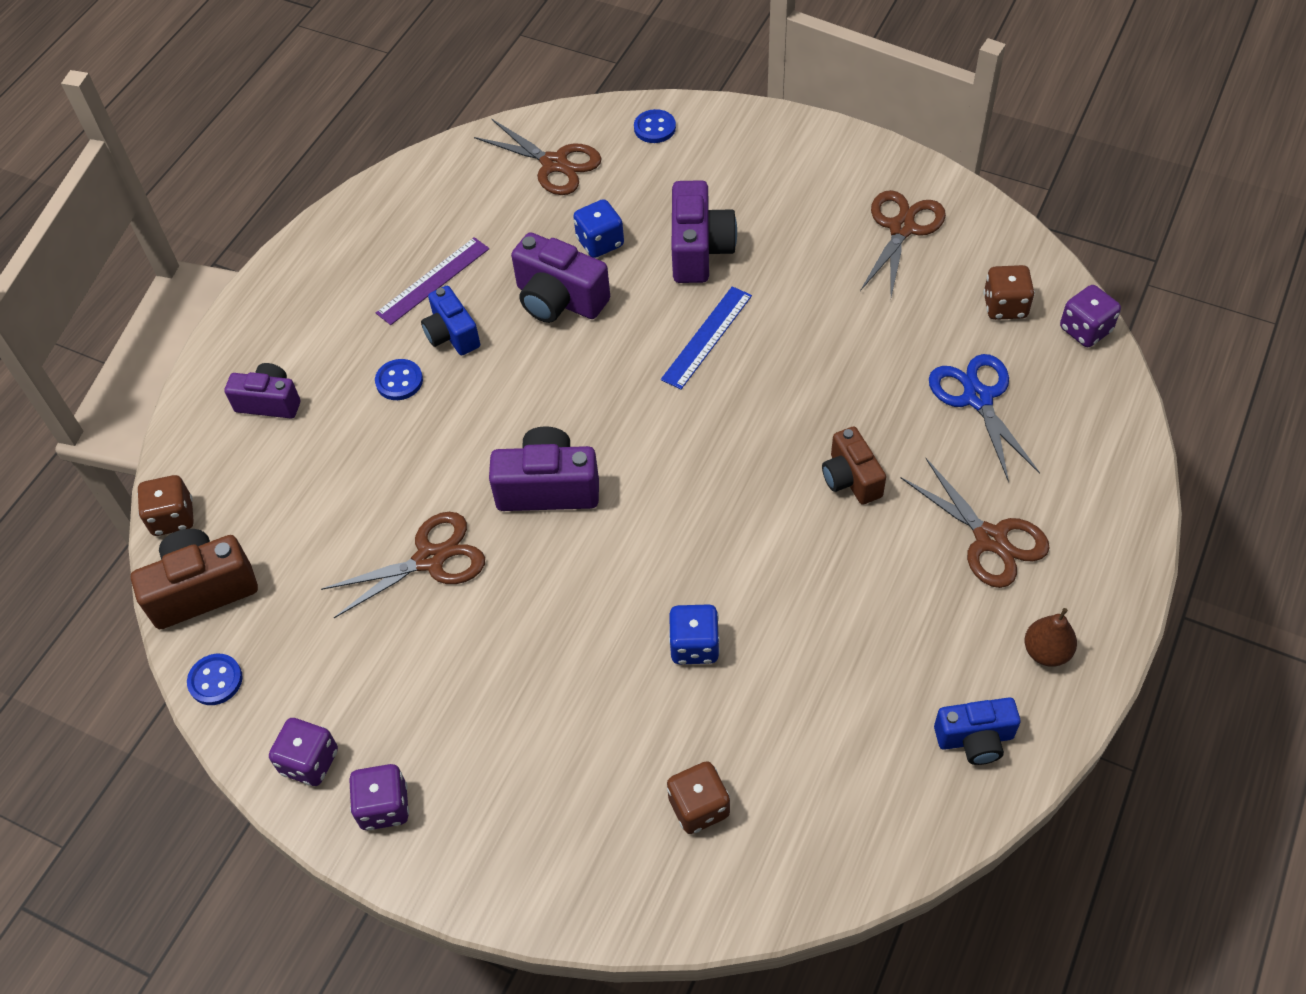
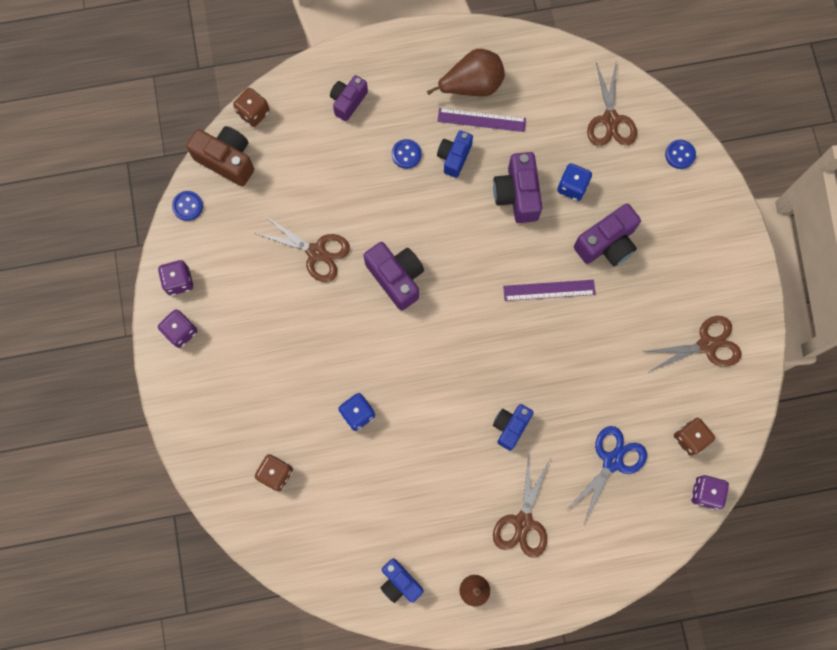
camera: 50 degrees right, 20 degrees up
(269, 402) = (348, 101): purple camera -> purple camera turned 120 degrees counterclockwise
(382, 265) = (472, 85): none -> brown pear
(706, 337) = (549, 290): blue ruler -> purple ruler
(850, 478) = (510, 426): brown camera -> blue camera

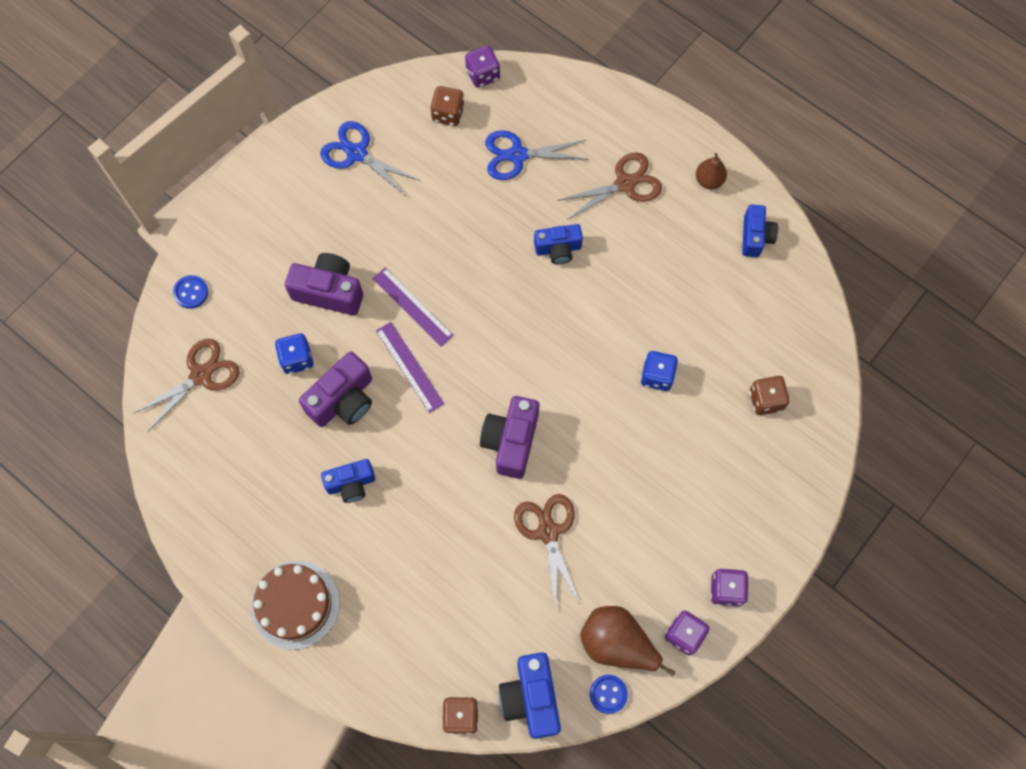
camera: 130 degrees left, 5 degrees down
(227, 160) = (531, 698): brown camera -> blue camera
(348, 101) = (373, 631): purple camera -> none
(404, 70) = (295, 604): none -> brown cake
(406, 154) = (384, 530): blue button -> none
(472, 85) = (262, 526): brown pear -> brown pear (617, 644)
(481, 120) = (292, 489): purple ruler -> purple ruler (410, 367)
(707, 345) = (356, 153): brown scissors -> blue scissors

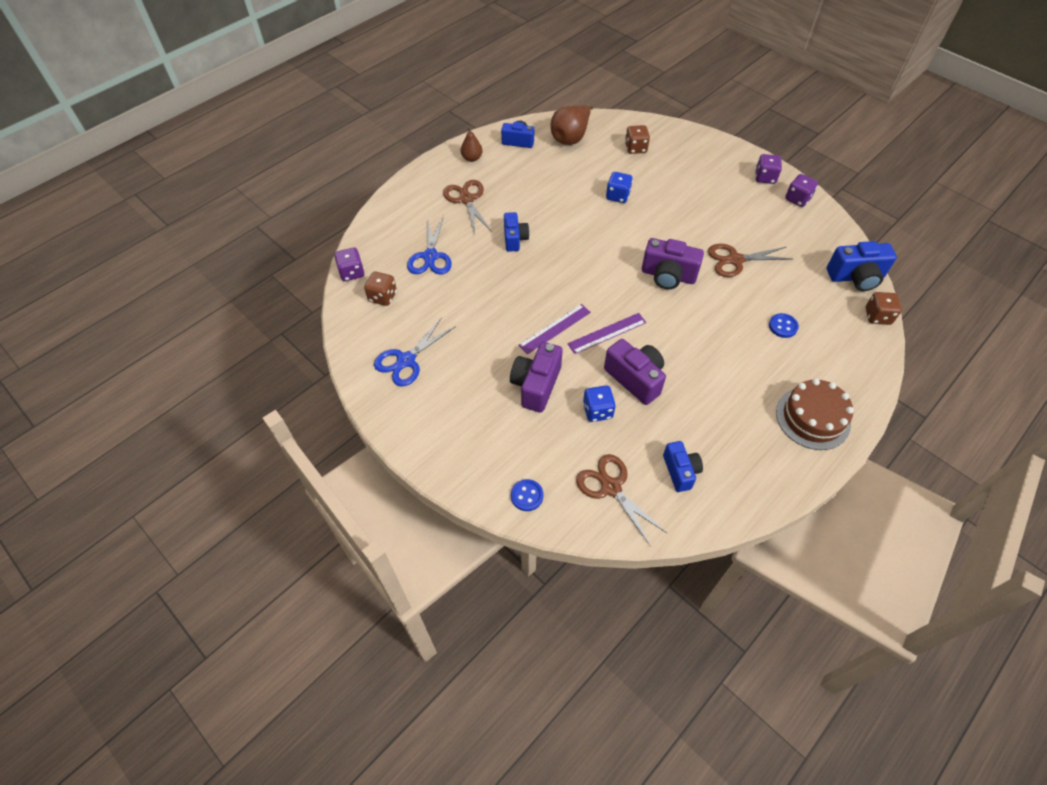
camera: 85 degrees left, 15 degrees down
(351, 484) = (707, 376): blue camera -> blue camera (680, 471)
(608, 694) = (844, 238): blue button -> blue button (783, 326)
(617, 644) = (809, 231): brown pear -> brown pear (570, 137)

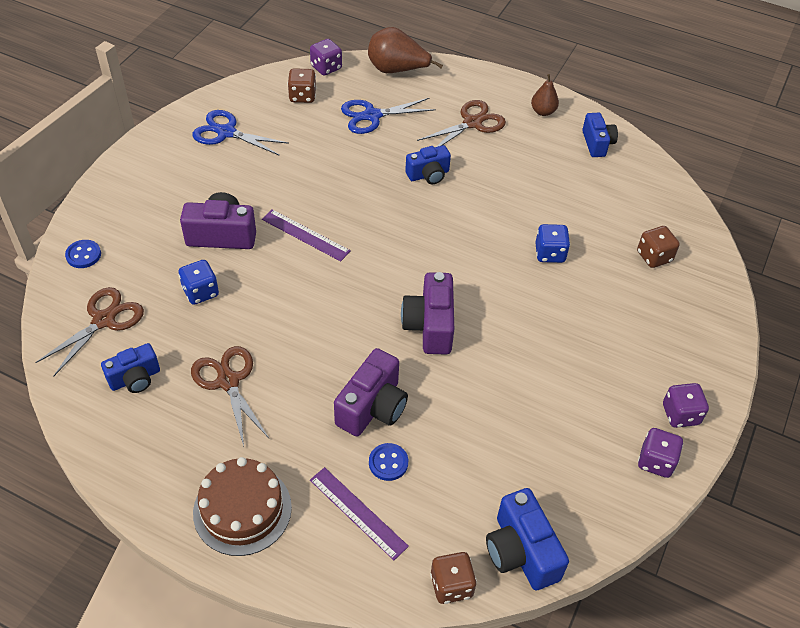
camera: 70 degrees right, 5 degrees down
(570, 137) = (634, 189): brown pear -> brown pear (397, 70)
(607, 333) = (314, 281): purple ruler -> purple ruler (358, 512)
(635, 378) = (255, 318): purple camera -> purple camera (372, 407)
(735, 260) = (489, 395): brown scissors -> brown scissors (228, 381)

